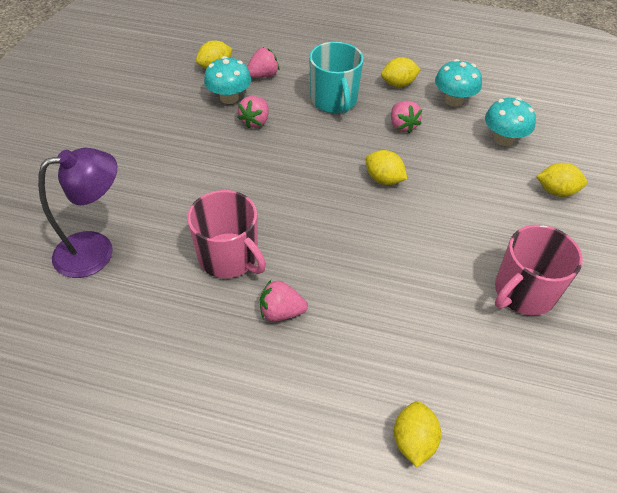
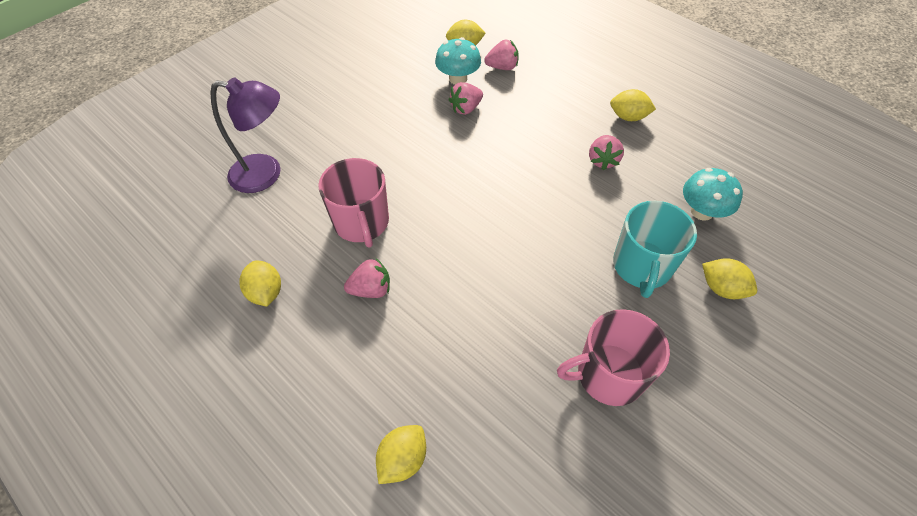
camera: 30 degrees right, 5 degrees up
(281, 312) = (371, 289): pink strawberry -> pink strawberry turned 135 degrees clockwise
(334, 101) = (552, 113): turquoise mug -> turquoise mug (642, 267)
(383, 179) = (546, 206): yellow lemon -> yellow lemon (266, 292)
(453, 100) = (675, 153): turquoise mushroom -> none

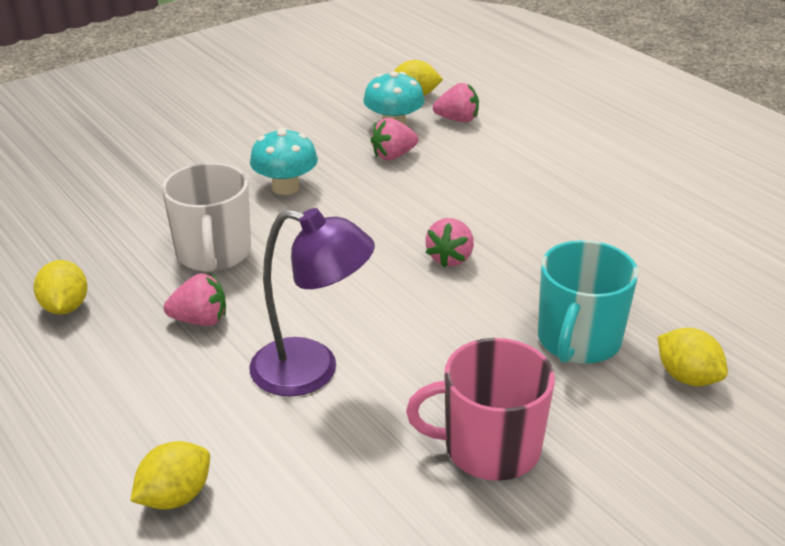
camera: 10 degrees right, 20 degrees down
(266, 174) = (111, 194): purple lamp -> purple lamp (312, 371)
(362, 223) = (213, 253): pink mug -> white mug
(602, 160) = (562, 225): pink strawberry -> pink strawberry (450, 258)
(628, 117) = (614, 185): yellow lemon -> none
(702, 211) = (686, 293): turquoise mushroom -> turquoise mushroom (285, 187)

